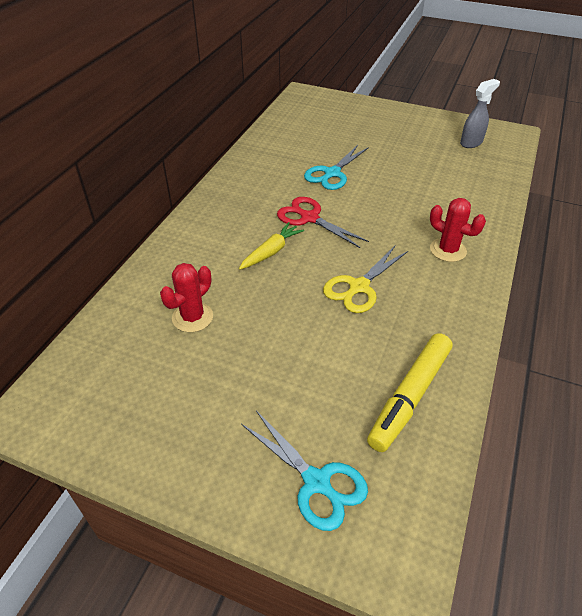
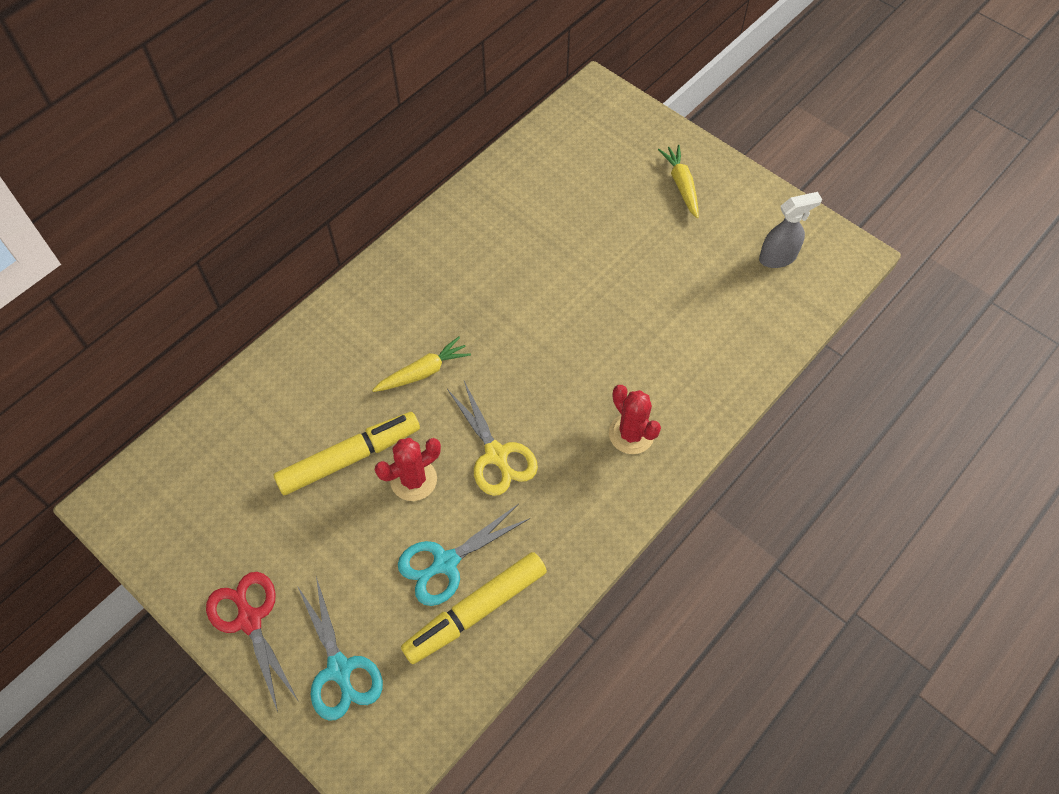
camera: 20 degrees right, 15 degrees up
(192, 317) = (301, 439): red cactus -> red cactus (413, 480)
(241, 319) = (350, 458): none -> yellow marker
(309, 218) = (492, 332): red scissors -> red scissors (249, 619)
(332, 173) = (557, 264): turquoise scissors -> turquoise scissors (445, 563)
(358, 287) = (496, 455): yellow scissors -> yellow scissors turned 90 degrees counterclockwise
(386, 123) = (681, 185): none -> yellow carrot

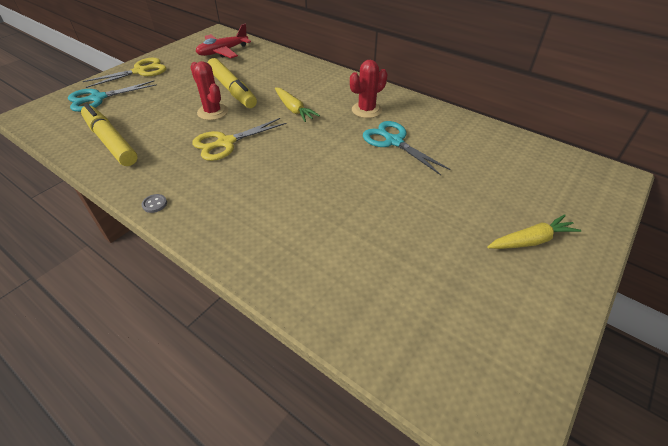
camera: 85 degrees right, 15 degrees down
(201, 484) = (223, 52): none -> red plane
(249, 619) = (140, 71): red scissors -> yellow scissors
(445, 563) = (150, 128): turquoise scissors -> turquoise scissors (393, 141)
(615, 523) = (154, 204): none -> grey button
(631, 434) = (235, 211): red cactus -> red cactus (366, 110)
(778, 257) = (466, 332): grey spray bottle -> none

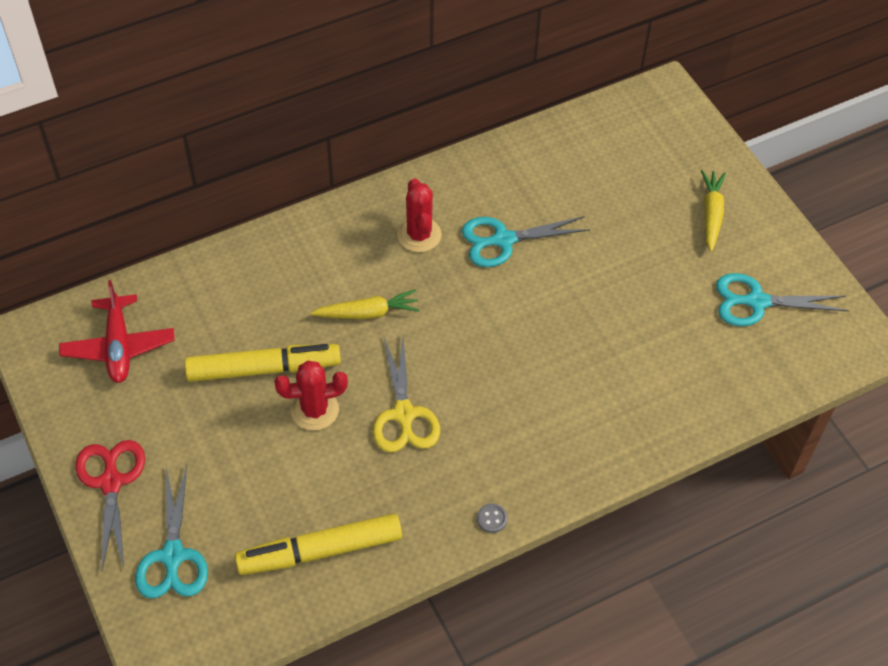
camera: 65 degrees left, 10 degrees up
(140, 71) = (111, 482): yellow scissors -> red scissors
(468, 304) = (756, 302): none -> turquoise scissors

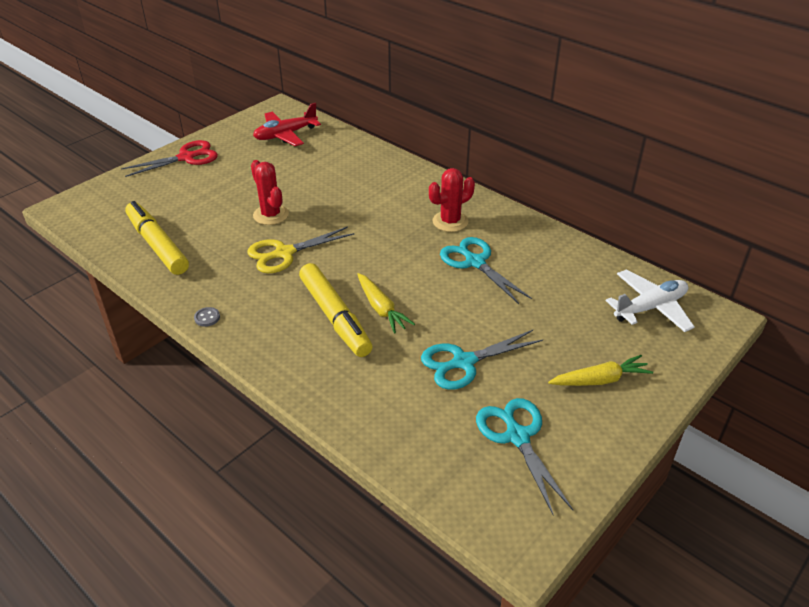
camera: 70 degrees right, 15 degrees down
(173, 556) = (139, 191): turquoise scissors -> turquoise scissors (463, 362)
(264, 369) = (294, 187): yellow marker -> yellow marker (334, 317)
(368, 313) = (365, 216): yellow carrot -> yellow carrot (381, 308)
(633, 133) = (650, 308): none -> white plane

